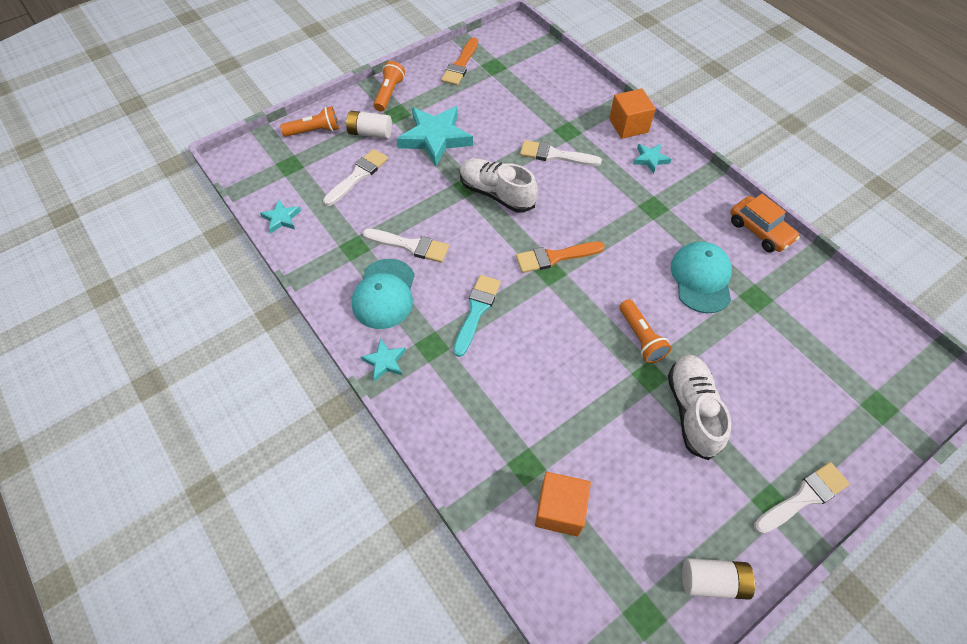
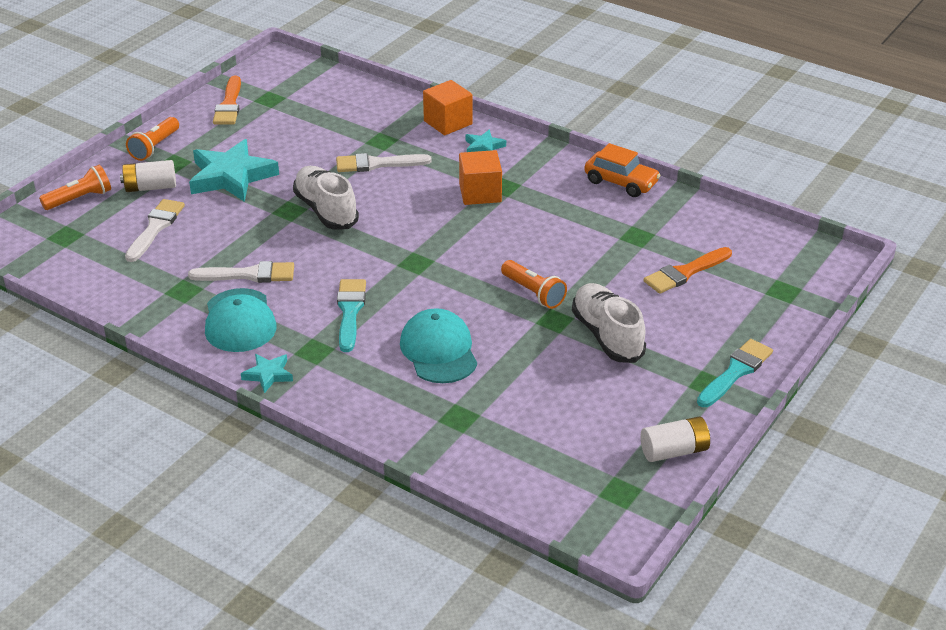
camera: 20 degrees left, 20 degrees down
(281, 218) = (82, 284): turquoise star -> none
(389, 93) = (155, 147): orange flashlight -> orange flashlight turned 150 degrees counterclockwise
(496, 193) = (326, 210): white shoe -> white shoe turned 45 degrees clockwise
(555, 257) = (415, 249): orange brush -> orange brush (685, 273)
(560, 510) = (507, 440): orange cube -> orange cube (480, 193)
(701, 278) = (576, 233): turquoise cap -> turquoise cap (439, 350)
(803, 497) = (735, 372): white brush -> turquoise brush

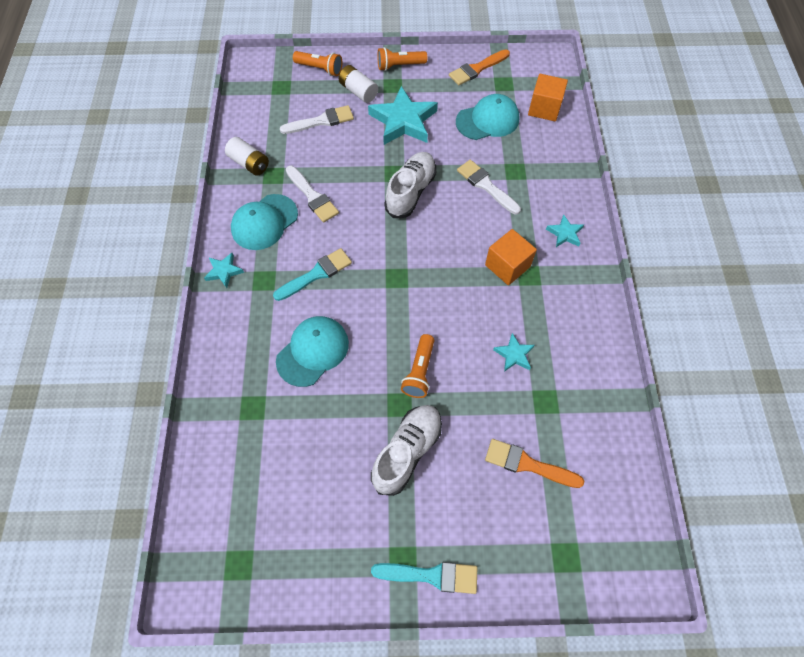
camera: 55 degrees right, 25 degrees up
(302, 128) = (488, 120): none -> turquoise cap
(448, 122) = (573, 194): orange cube -> orange cube (544, 108)
(574, 231) = (514, 354): none -> turquoise star
(621, 182) = (604, 349): orange car -> none
(674, 451) = (306, 579): white battery -> white battery (249, 163)

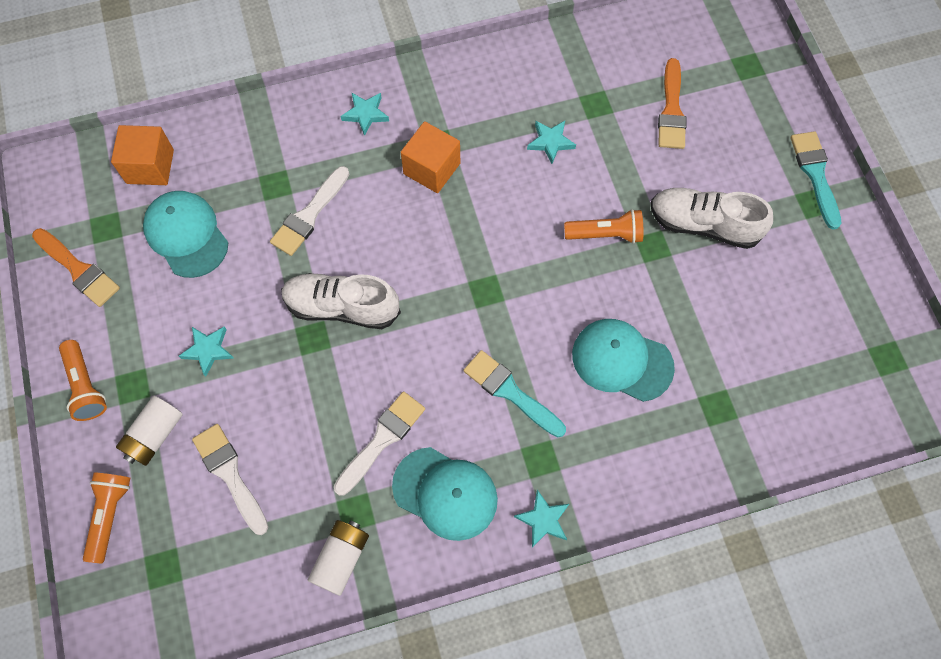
camera: 105 degrees left, 5 degrees up
(403, 121) = (208, 350): turquoise star -> turquoise star, size x0.48

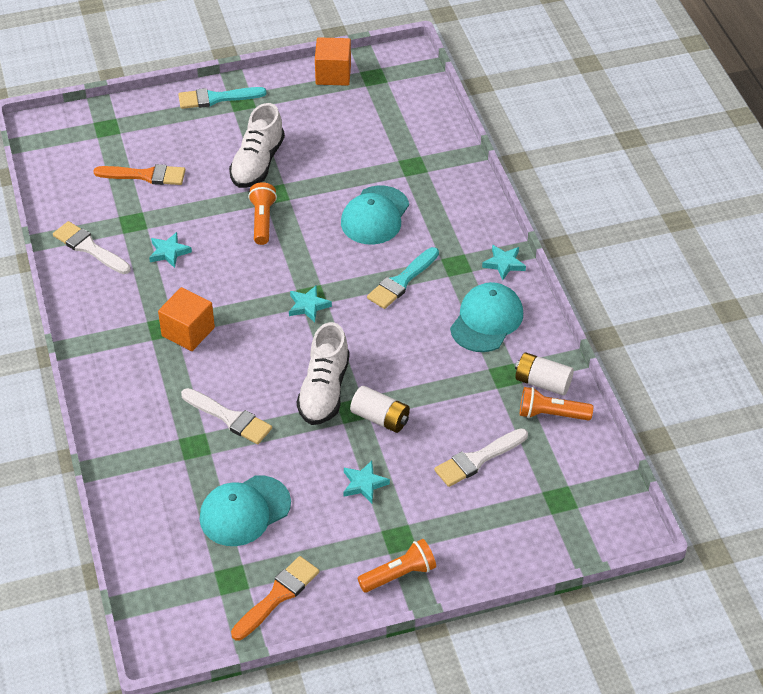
camera: 90 degrees left, 20 degrees down
(109, 515) = (518, 542): orange flashlight -> orange flashlight (551, 414)
(150, 166) = (164, 548): orange cube -> orange cube (333, 74)
(155, 435) = (445, 516): white battery -> white battery (380, 418)
(365, 114) = (123, 380): turquoise star -> turquoise star (308, 306)
(382, 439) = (444, 360): white brush -> white brush (89, 248)

